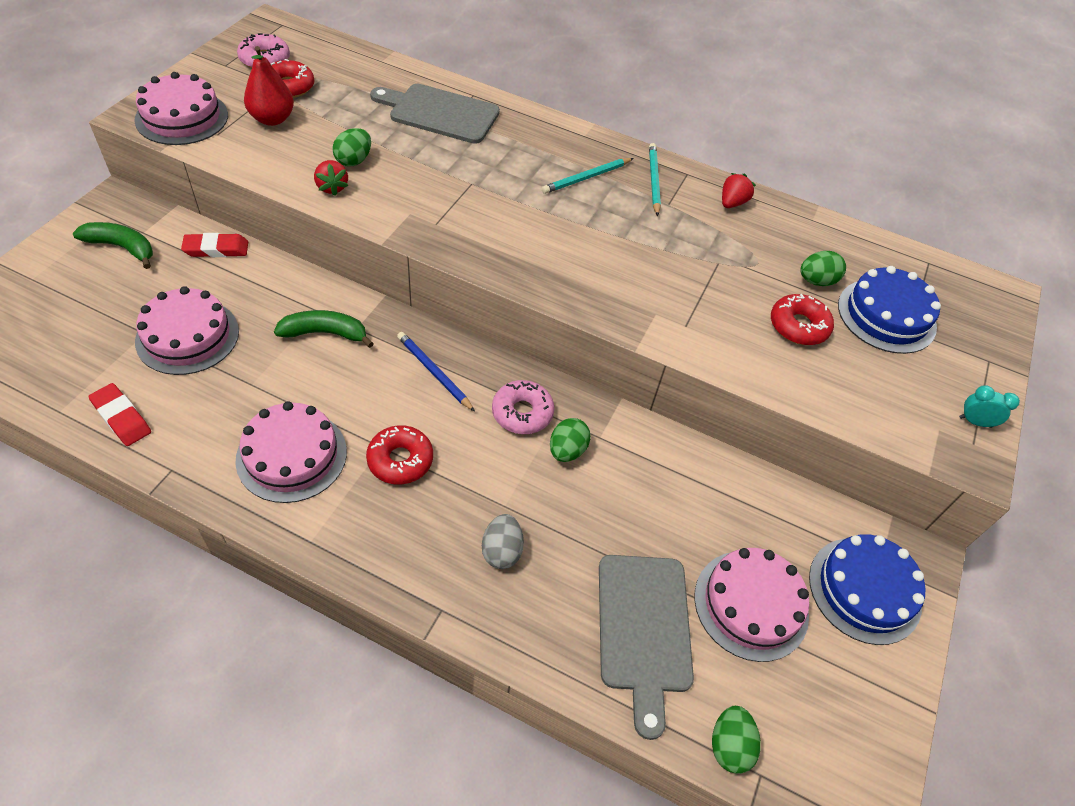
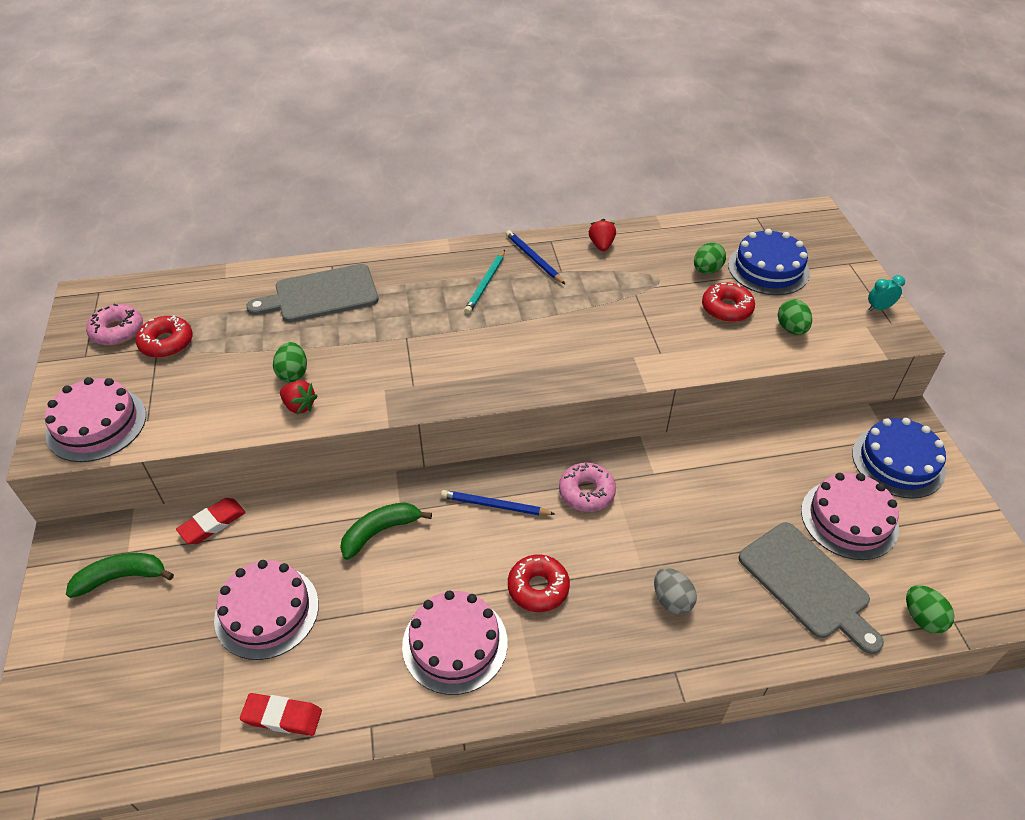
camera: 30 degrees left, 5 degrees down
(272, 119) = (183, 379): red pear -> none
(567, 450) = (643, 498): green egg -> green egg (791, 329)
(653, 181) = (533, 259): turquoise pencil -> blue pencil

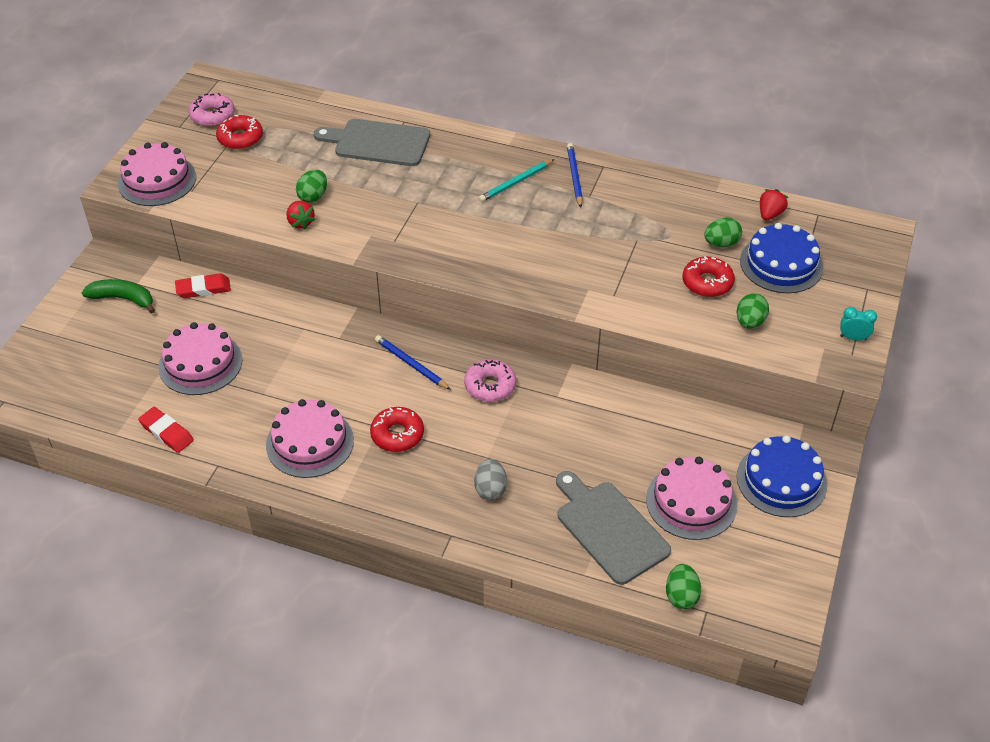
camera: 30 degrees right, 0 degrees up
(380, 532) = (313, 345): green banana -> none
(601, 245) = (645, 186): red strawberry -> red strawberry (770, 214)
(807, 583) = (609, 529): grey cutting board -> grey cutting board turned 150 degrees clockwise

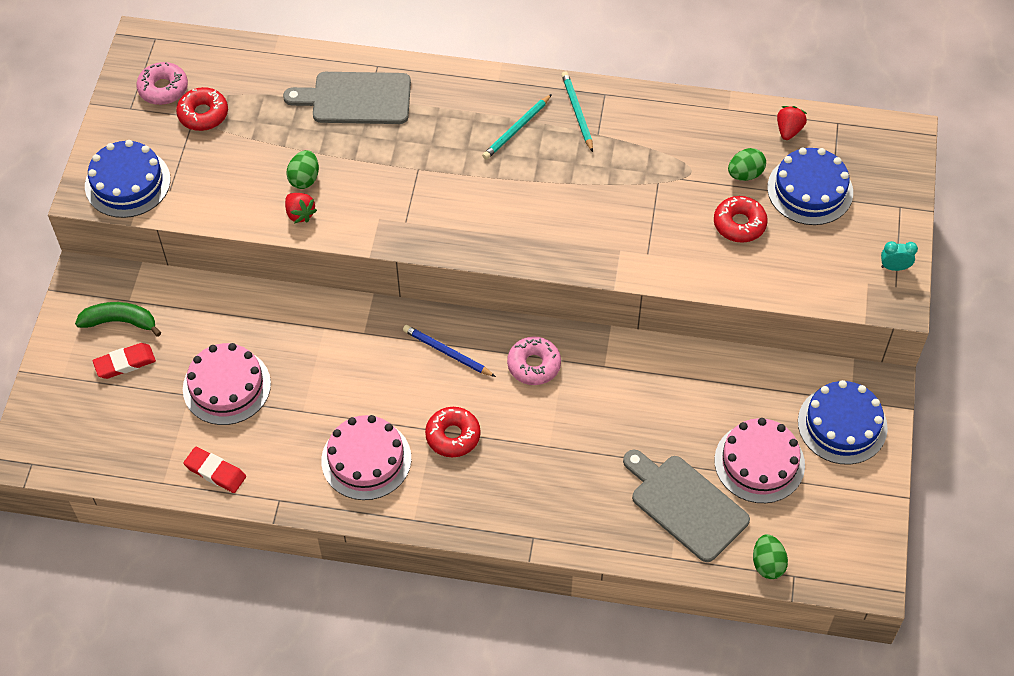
camera: 10 degrees left, 10 degrees up
(157, 180) = (127, 183): pink cake -> blue cake
(203, 289) = (203, 296): red eraser -> red eraser (125, 363)
(490, 489) = (560, 481): grey egg -> none
(574, 177) = (577, 112): blue pencil -> turquoise pencil
(750, 322) = (790, 265): green egg -> none

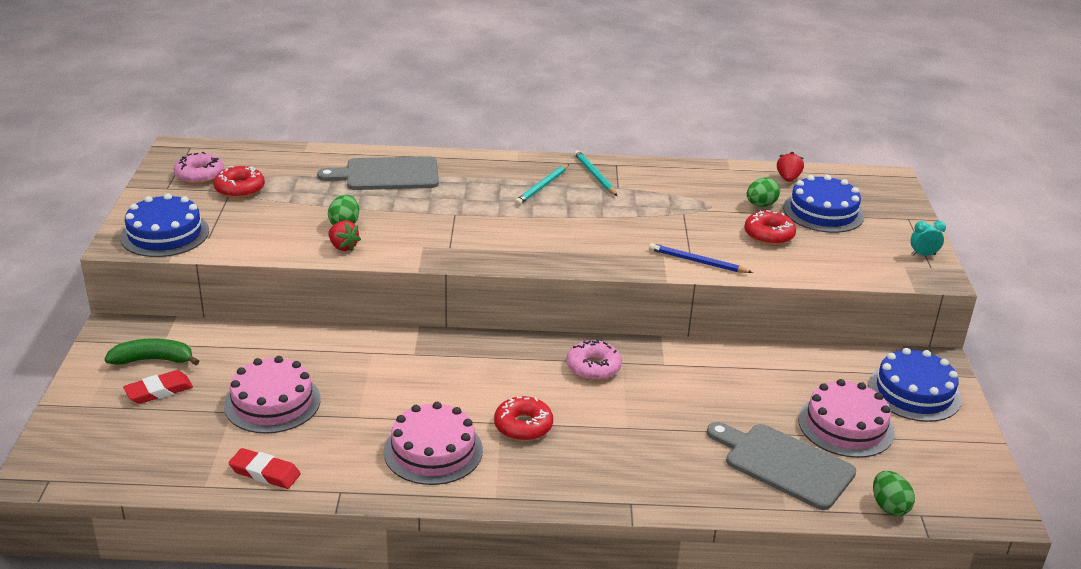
camera: 10 degrees left, 25 degrees down
(447, 353) = (503, 363): blue pencil -> blue pencil (697, 262)

